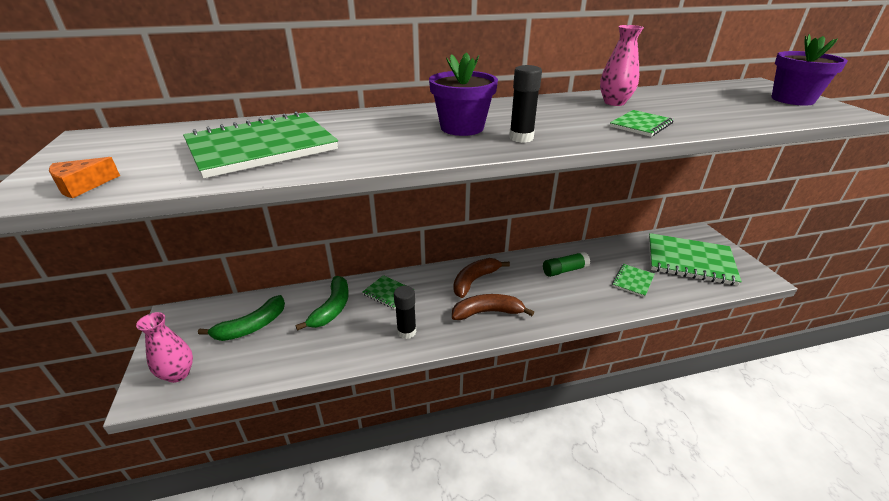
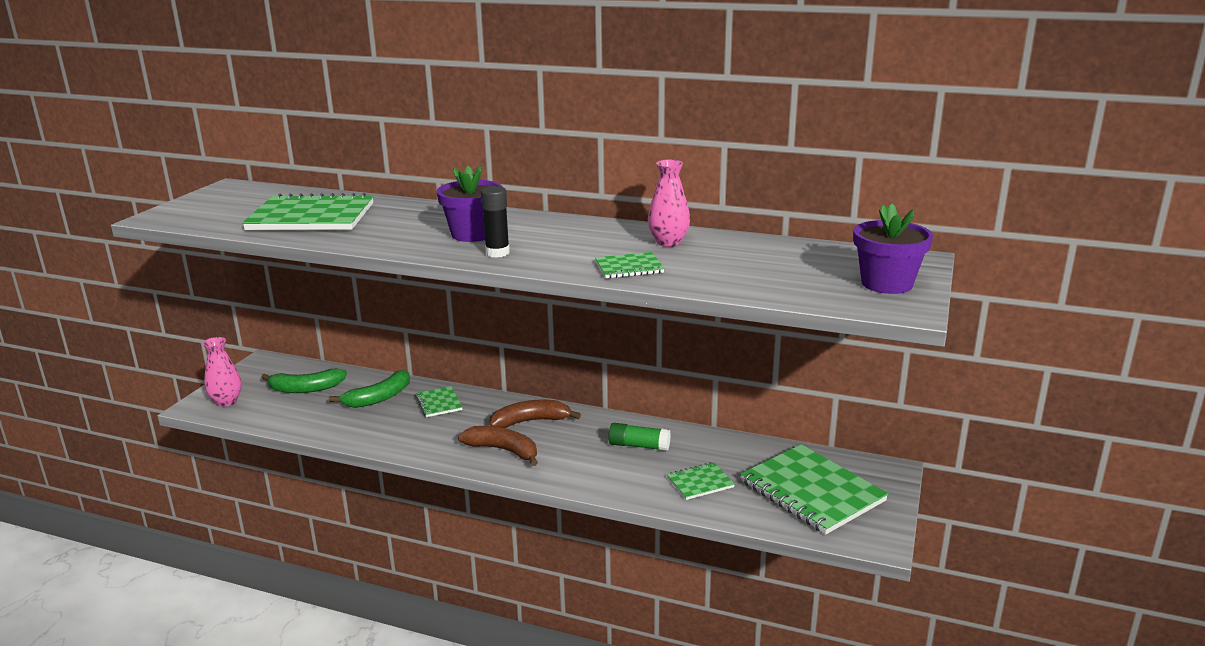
camera: 35 degrees right, 10 degrees down
(82, 186) = (184, 219): orange cheese -> none
(406, 332) = (413, 437): black glue stick -> none

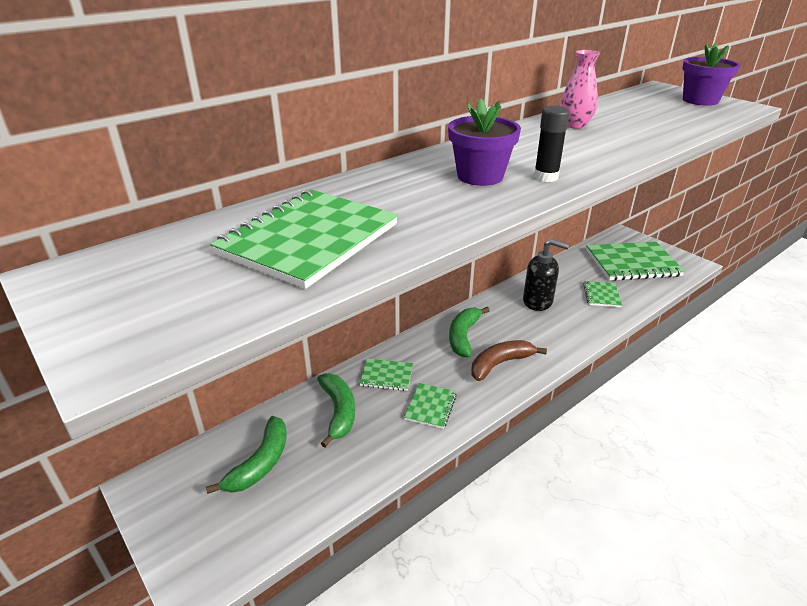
camera: 60 degrees left, 10 degrees up
(226, 401) = (216, 548): pink vase -> none
(531, 421) = (463, 336): brown banana -> green banana
(629, 267) = (623, 145): green notebook -> green notebook (430, 406)
(639, 446) = (538, 301): green glue stick -> black soap dispenser

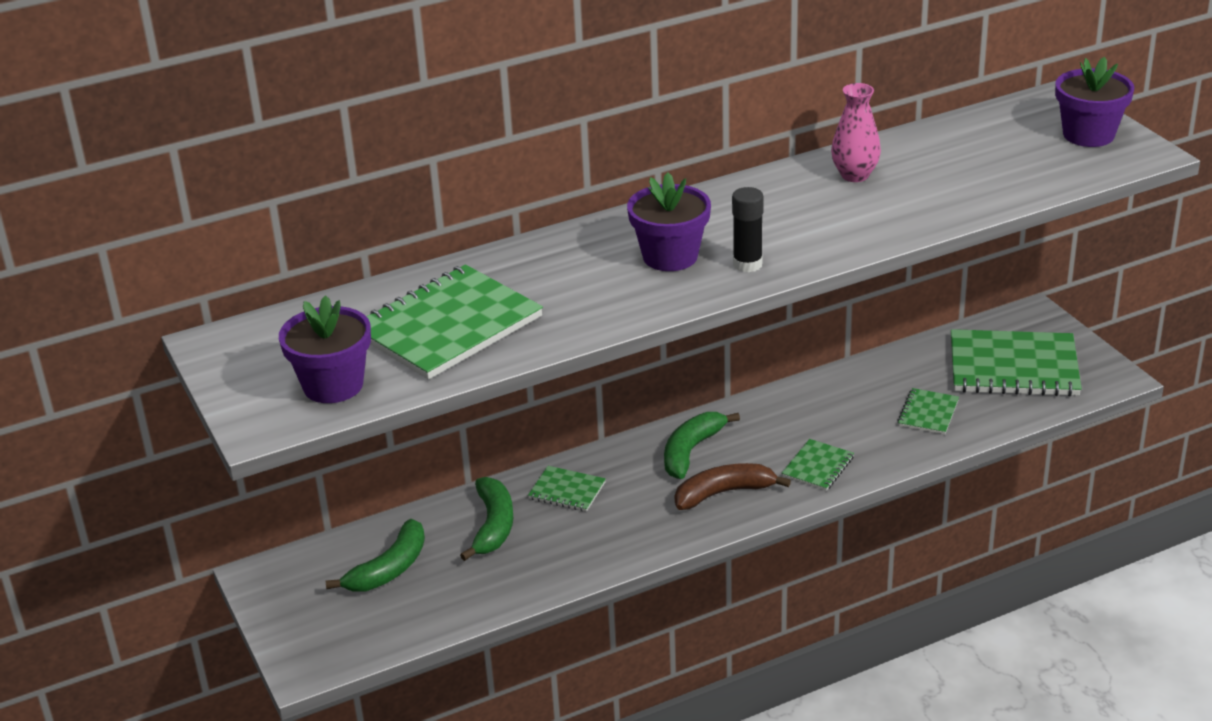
camera: 15 degrees right, 0 degrees up
(198, 305) = (333, 385): none -> purple flower pot
(430, 406) = (609, 534): green notebook -> green notebook (817, 467)
(538, 301) = (825, 413): black soap dispenser -> none

